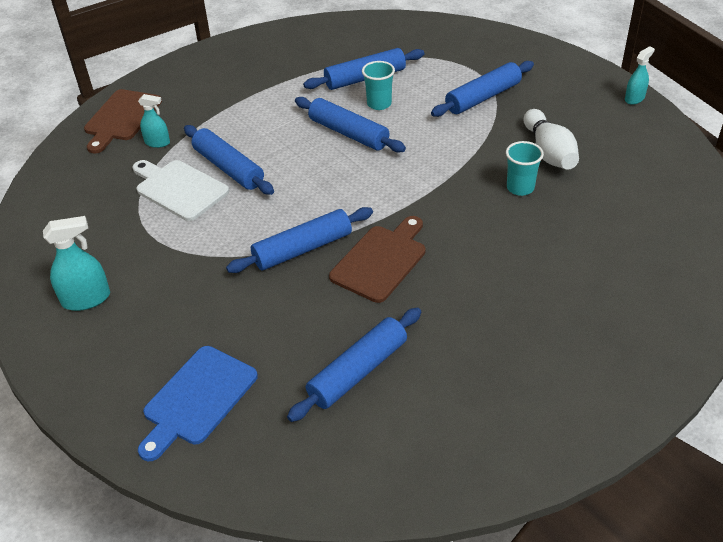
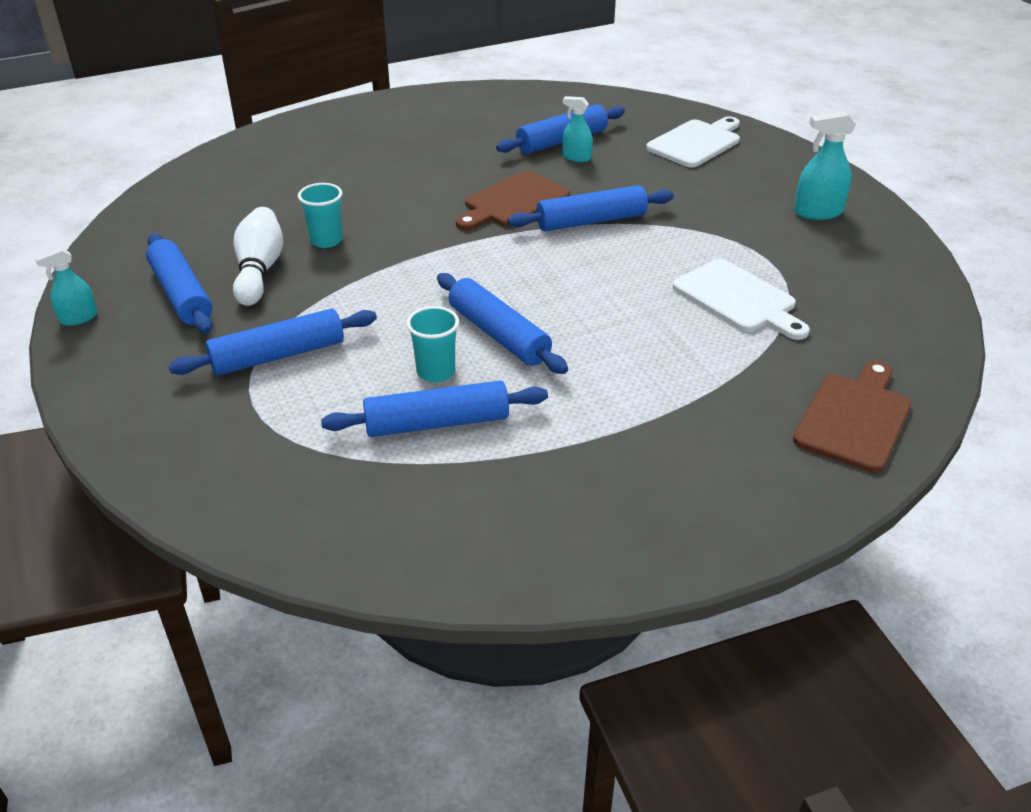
camera: 170 degrees left, 5 degrees down
(157, 142) = (782, 366): turquoise spray bottle -> turquoise spray bottle (576, 157)
(197, 399) = (696, 142): blue cutting board -> white cutting board
(228, 168) = (674, 314): blue rolling pin -> blue rolling pin (182, 294)

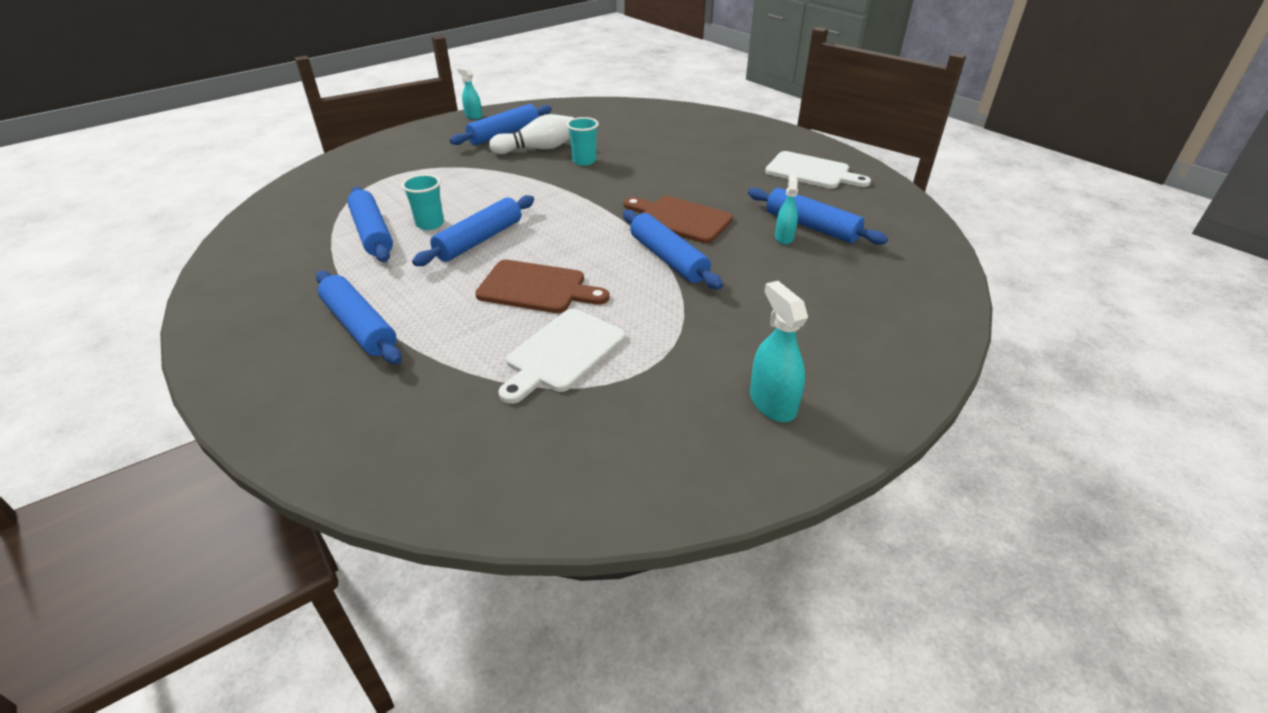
camera: 75 degrees right, 0 degrees up
(278, 356) = (443, 172): blue rolling pin -> blue rolling pin (359, 326)
(696, 142) = (877, 302): white cutting board -> white cutting board (811, 171)
(854, 418) = (369, 439): brown cutting board -> brown cutting board (537, 288)

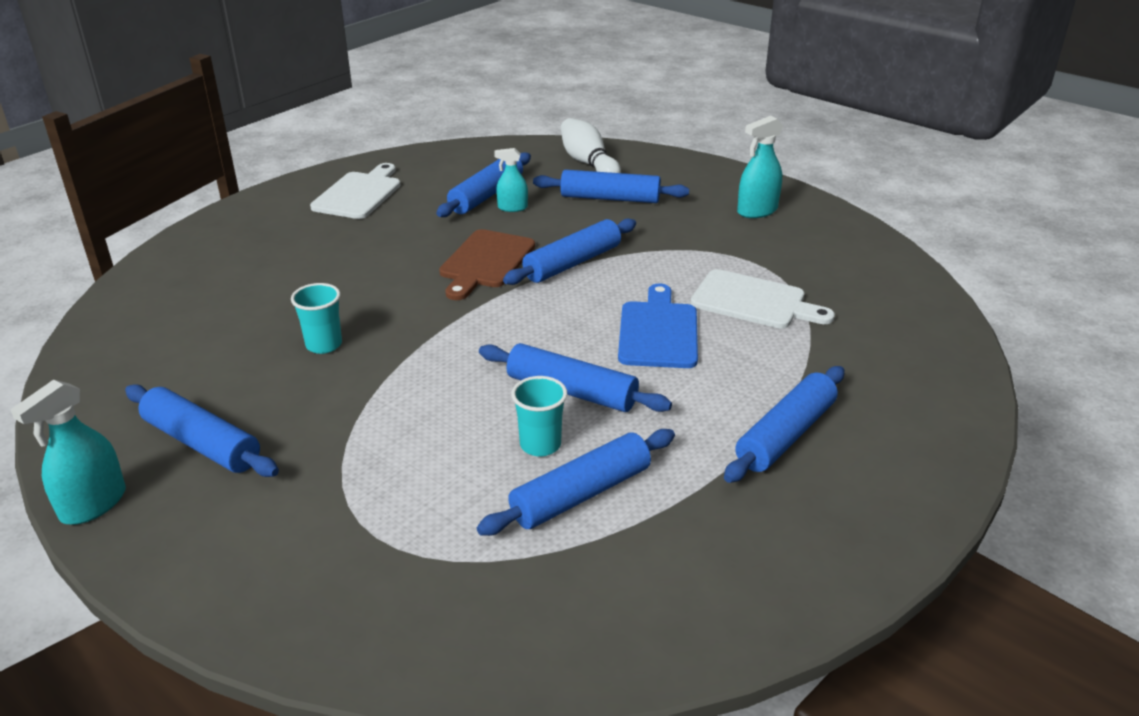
camera: 100 degrees left, 5 degrees down
(473, 116) = (93, 504): turquoise spray bottle -> turquoise spray bottle, size x1.54
(537, 288) = (658, 331): brown cutting board -> blue cutting board
(538, 149) = (273, 394): white bowling pin -> white bowling pin (588, 163)
(806, 295) = (610, 198): none -> blue rolling pin

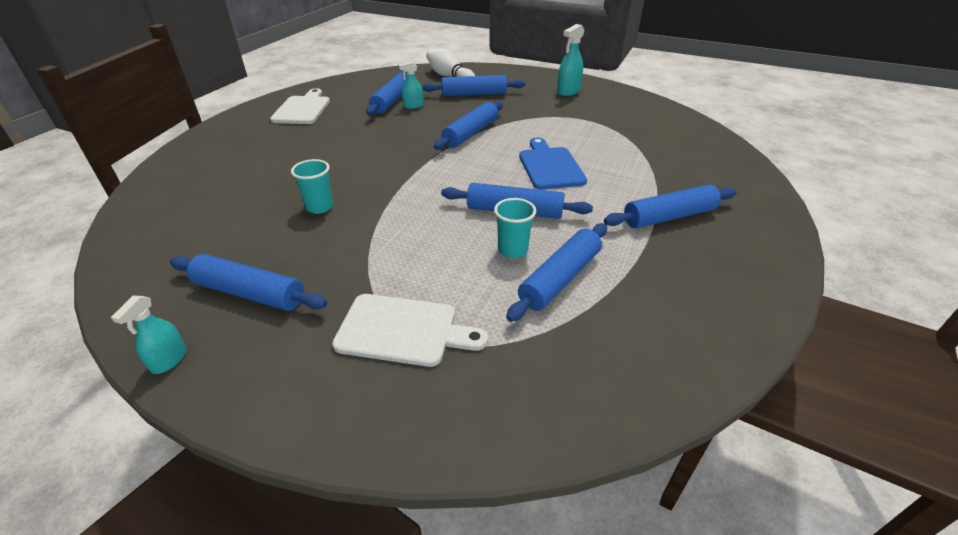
camera: 15 degrees left, 5 degrees up
(93, 504) = (169, 360): turquoise spray bottle -> turquoise spray bottle, size x0.65
(485, 262) = (412, 139): brown cutting board -> none
(754, 301) = (598, 141): white cutting board -> white cutting board (403, 330)
(786, 435) = (669, 217): blue rolling pin -> blue rolling pin turned 45 degrees clockwise

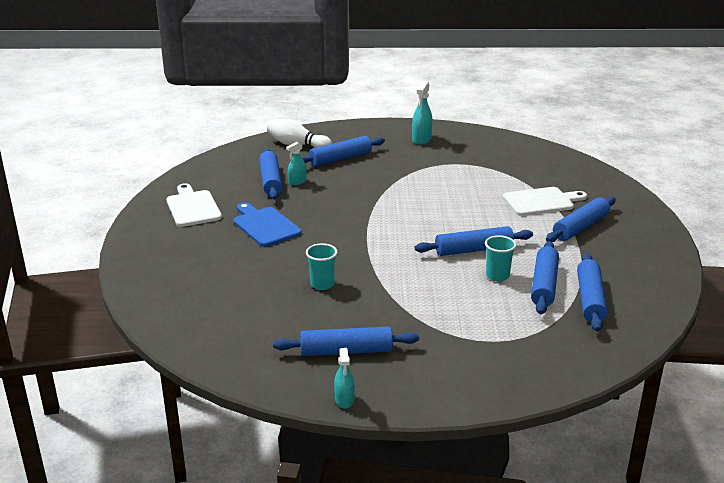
camera: 25 degrees left, 10 degrees down
(403, 330) = (476, 340): white cutting board -> white cutting board (541, 201)
(470, 133) = (376, 196): blue rolling pin -> blue rolling pin (590, 299)
(550, 166) = (467, 210): blue cutting board -> blue cutting board (265, 226)

